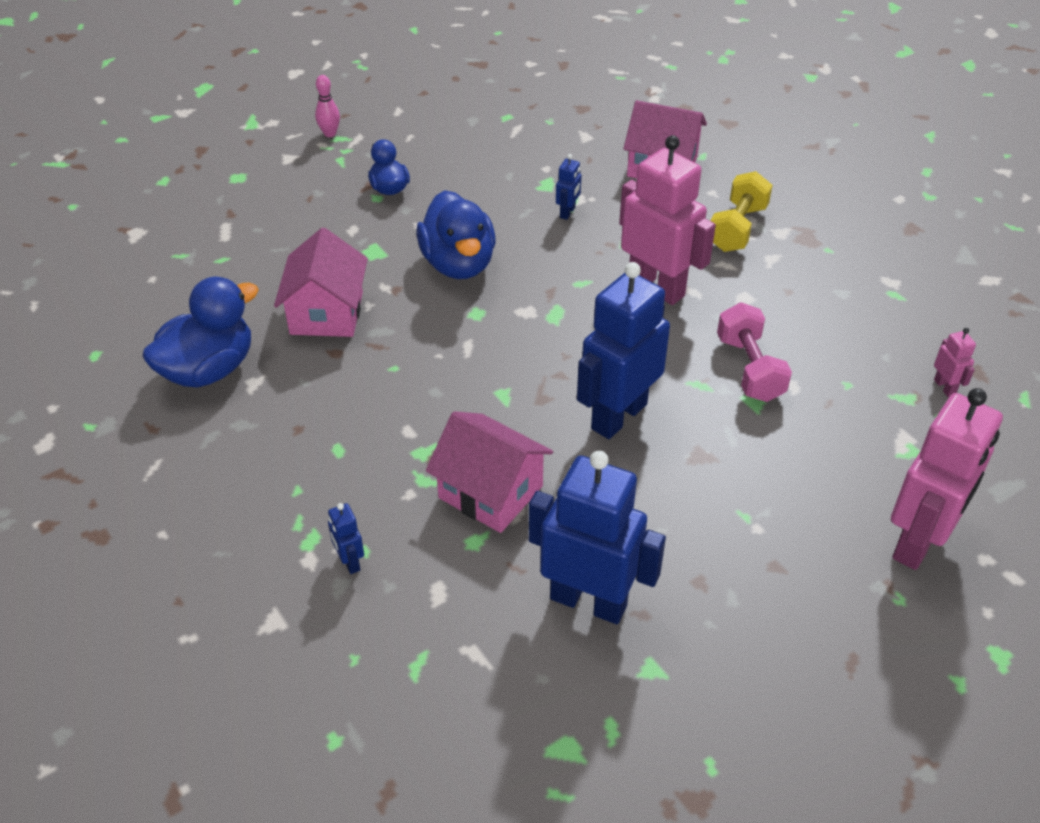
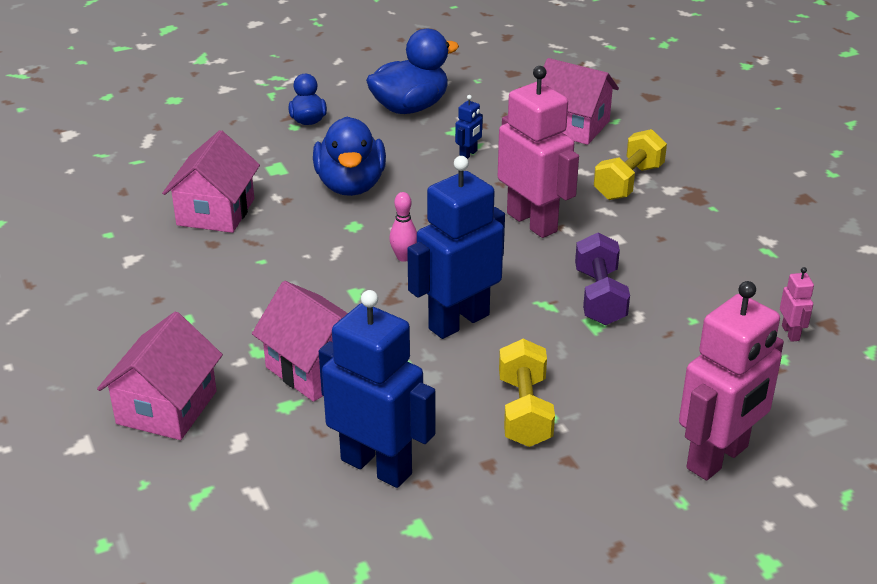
camera: 10 degrees right, 10 degrees down
(209, 370) = (94, 245): blue duck -> blue duck (410, 107)
(330, 133) = (269, 73): pink bowling pin -> pink bowling pin (404, 257)
(349, 562) = (167, 407): blue robot -> pink house
(716, 514) = (525, 411): none -> yellow dumbbell
(749, 369) = (599, 297): pink dumbbell -> purple dumbbell

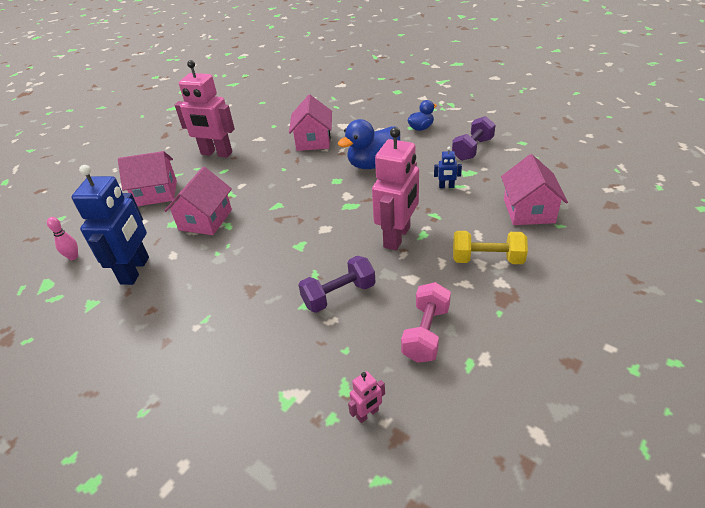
camera: 65 degrees right, 5 degrees up
(216, 212) = (313, 141): pink house -> pink house turned 75 degrees counterclockwise
(404, 257) = (320, 207): pink bowling pin -> pink bowling pin (73, 257)
(410, 107) = (472, 149): blue duck -> purple dumbbell
(458, 321) = (274, 249): blue robot -> none
(525, 411) = (204, 306): yellow dumbbell -> none
(708, 260) = (426, 333): none -> pink dumbbell
(718, 458) = (194, 417): pink robot -> pink robot (216, 153)

